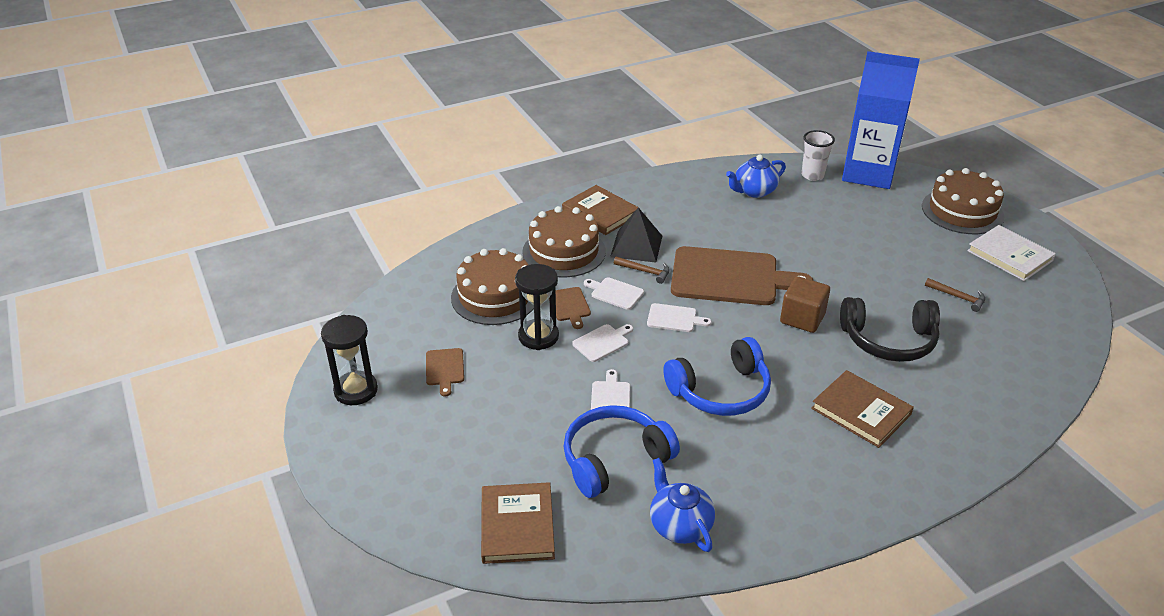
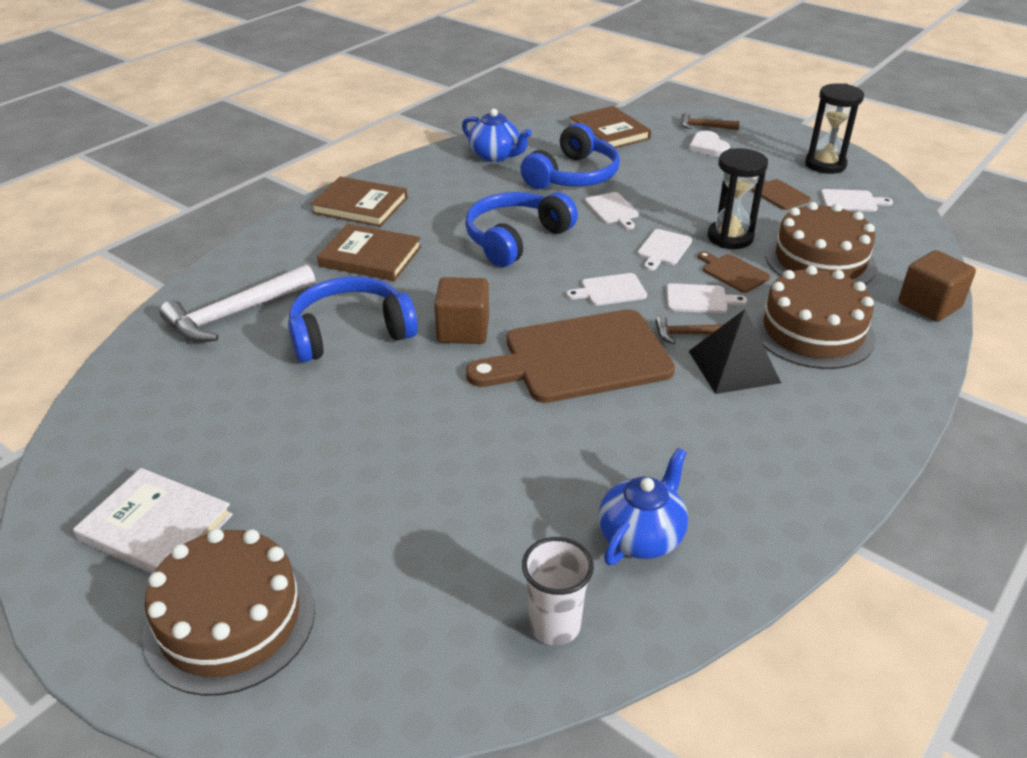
camera: 155 degrees right, 0 degrees up
(395, 341) = (851, 201): none -> white cutting board
(435, 457) = (708, 147): none -> white heart
(467, 246) = (929, 305): none -> brown cube
(600, 213) = (835, 405): brown book -> brown book (360, 205)
(868, 173) = (440, 679): blue carton -> none
(888, 340) = (350, 333): black headphones -> blue headphones
(958, 297) = (256, 419): brown hammer -> brown hammer (705, 127)
(983, 384) = (236, 313): none -> white hammer

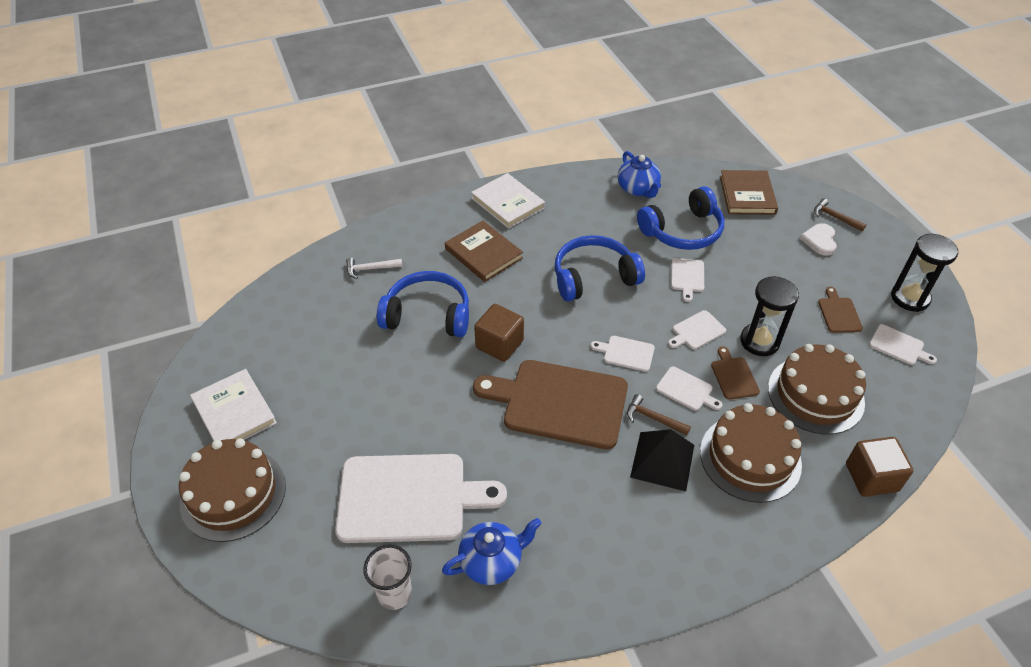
camera: 30 degrees right, 10 degrees up
(236, 313) = (370, 269): white hammer -> white hammer, size x0.52
(360, 205) = (508, 203): brown book -> white book
(485, 518) = (409, 498): none -> white cutting board

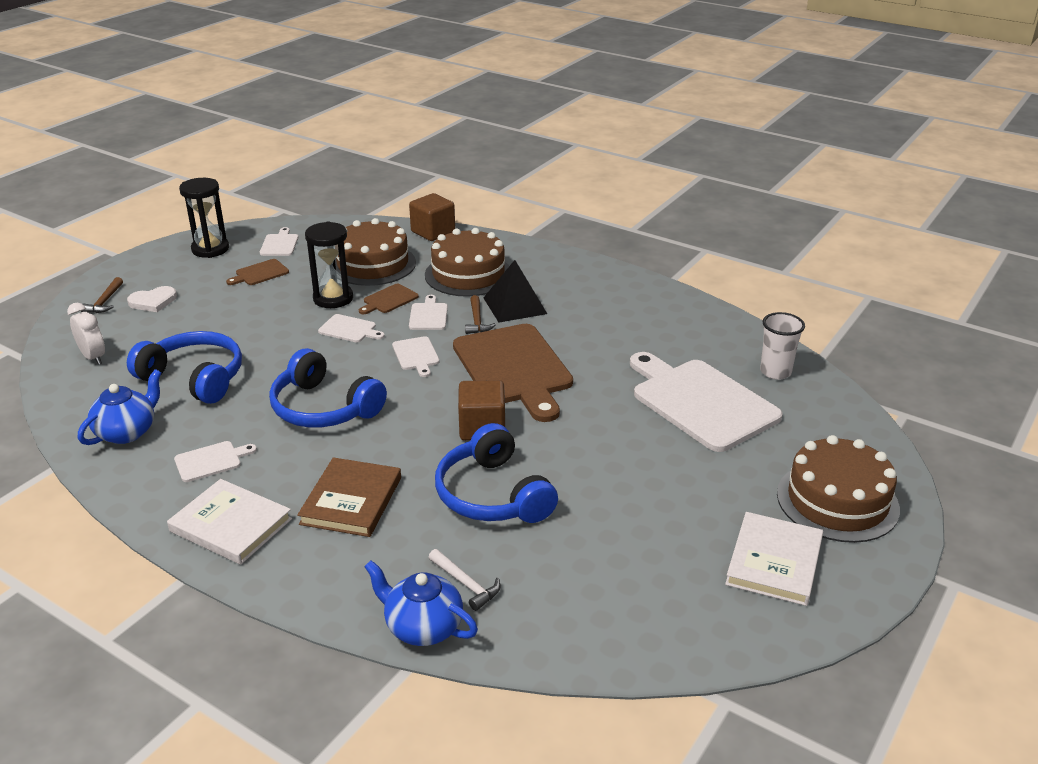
camera: 125 degrees left, 15 degrees down
(492, 561) = (693, 343): blue teapot -> blue teapot (422, 627)
(508, 203) = (231, 525): white book -> white book turned 75 degrees counterclockwise
(687, 277) = (273, 354): white cutting board -> white cutting board (211, 461)
(747, 195) = (93, 357): brown book -> white clock

